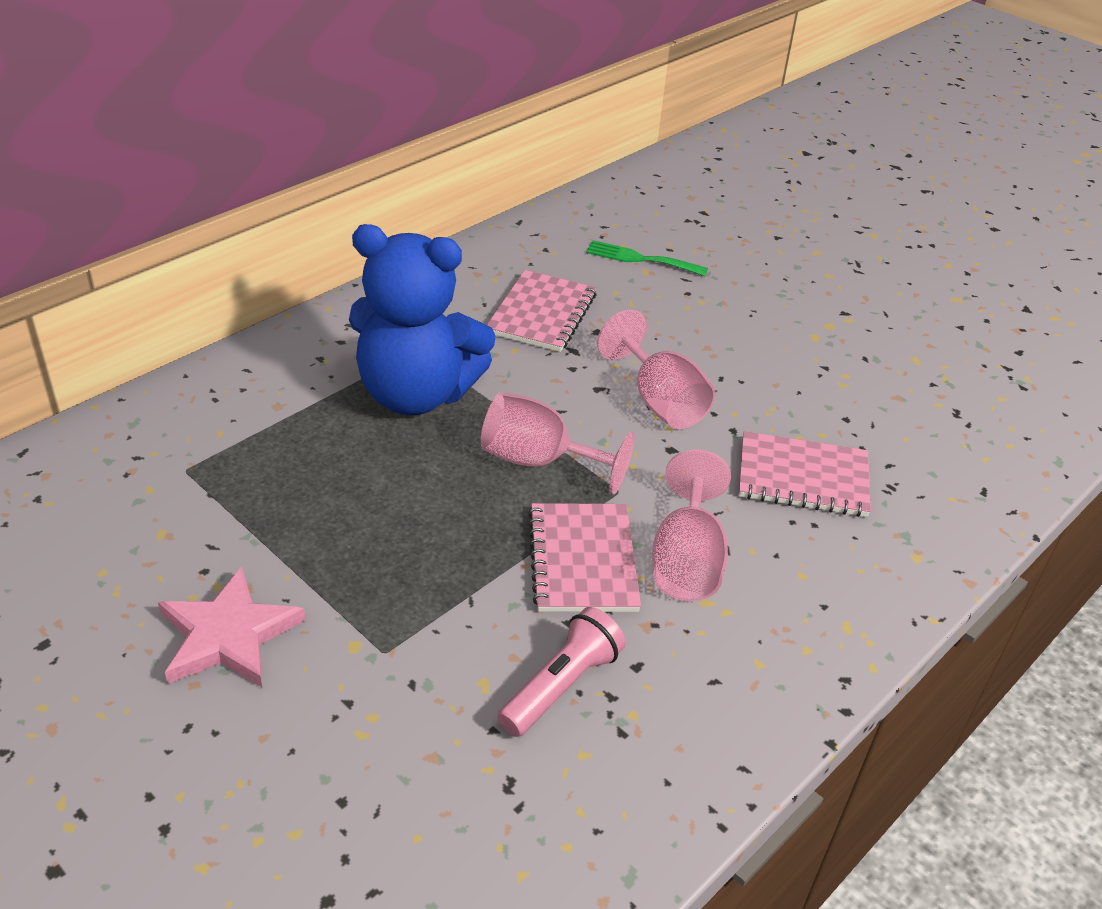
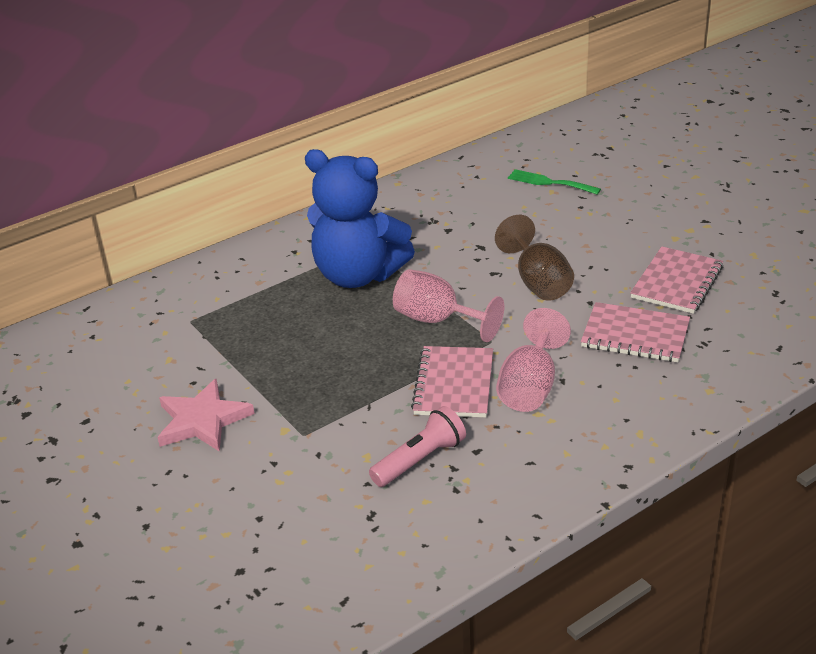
camera: 15 degrees right, 5 degrees down
(542, 314) = (463, 221): pink notebook -> pink notebook (677, 282)
(659, 401) = (538, 282): pink goblet -> brown goblet

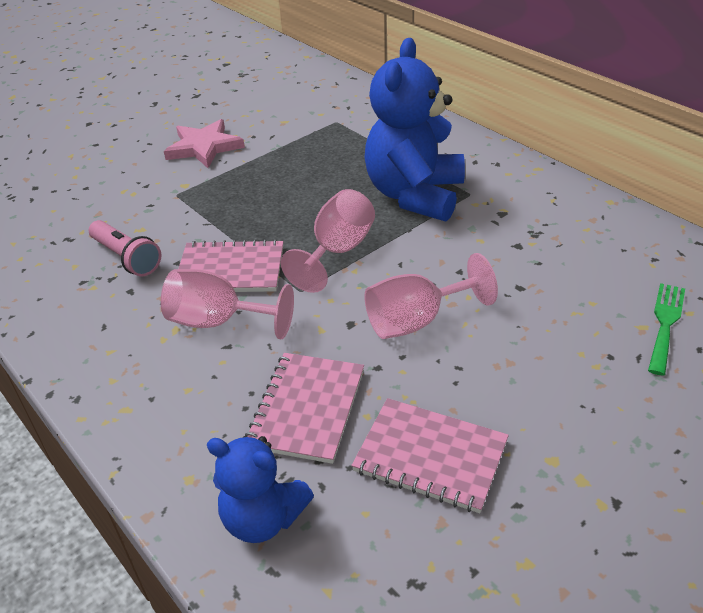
camera: 85 degrees right, 5 degrees up
(538, 282) = (416, 321): brown goblet -> pink goblet
(739, 353) = (263, 518): none -> blue teddy bear

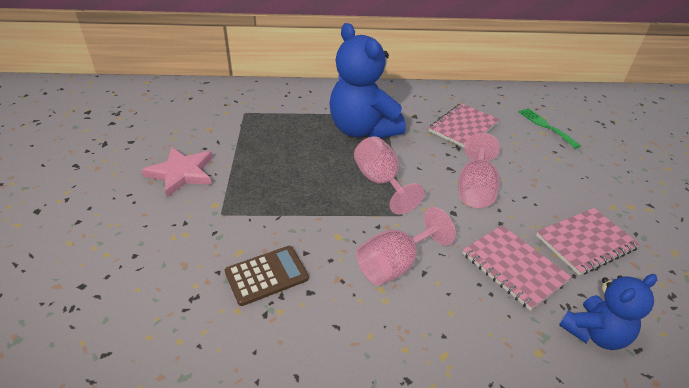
camera: 55 degrees left, 0 degrees up
(126, 258) = (266, 275): pink flashlight -> brown calculator
(230, 269) = (345, 232): pink notebook -> pink notebook (463, 127)

